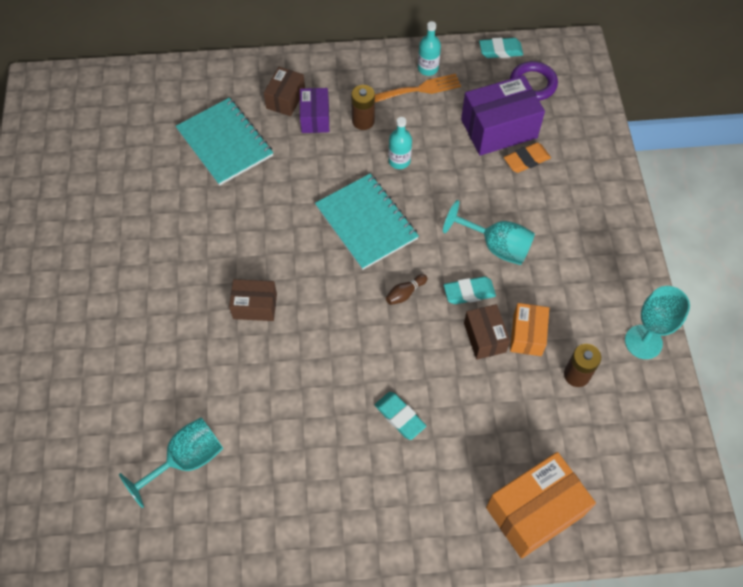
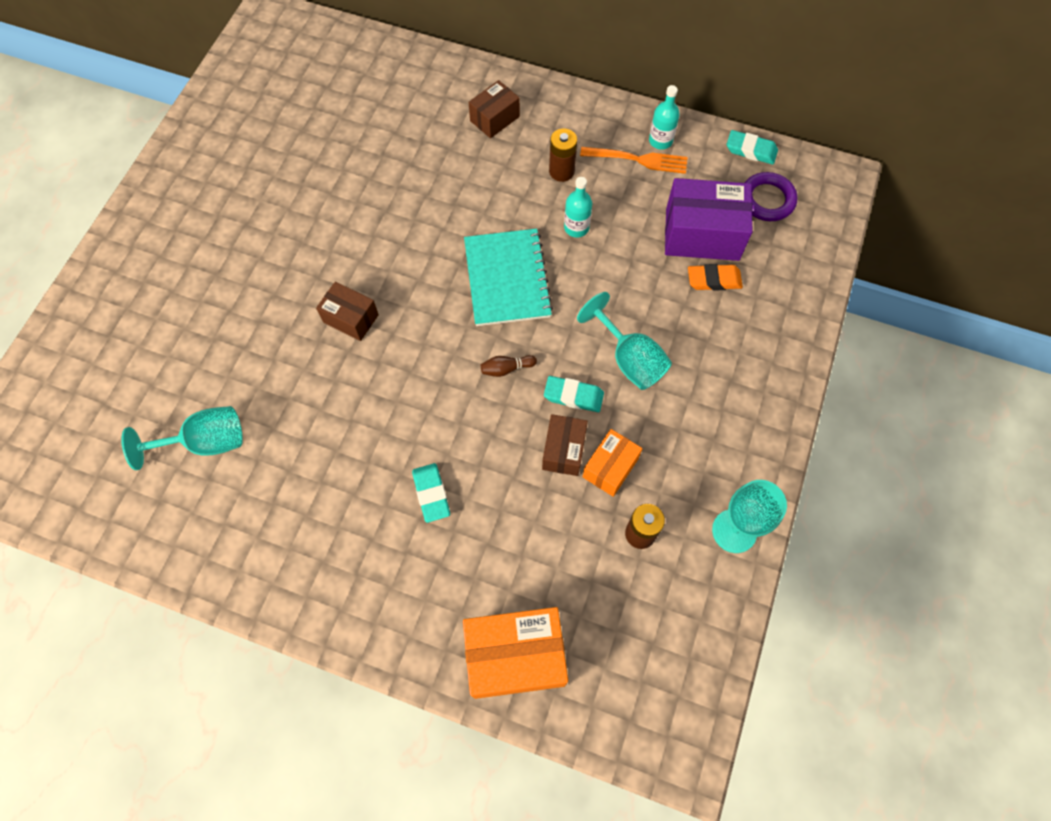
camera: 25 degrees right, 5 degrees up
(225, 143) = (410, 141): turquoise notebook -> none
(315, 118) = (514, 149): purple box -> none

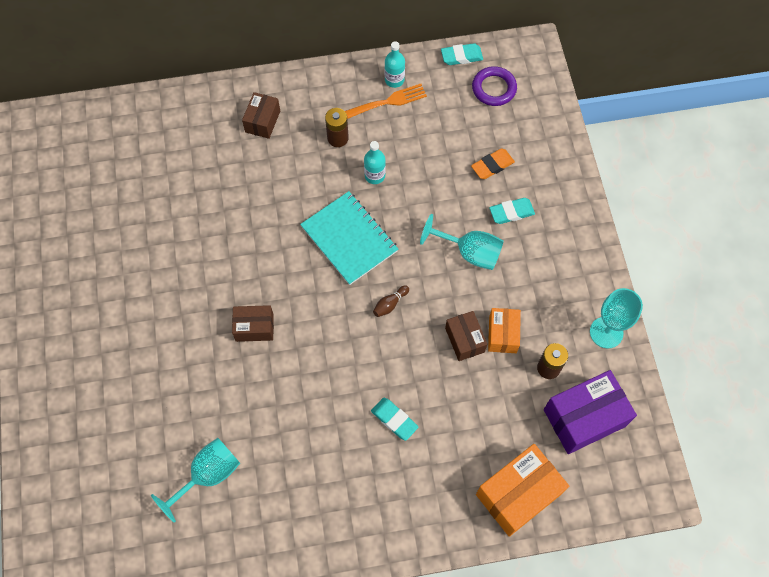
camera: 30 degrees left, 0 degrees up
(573, 396) = (448, 298): turquoise eraser -> turquoise eraser (511, 212)
(702, 234) = (465, 136): purple box -> purple box (584, 418)

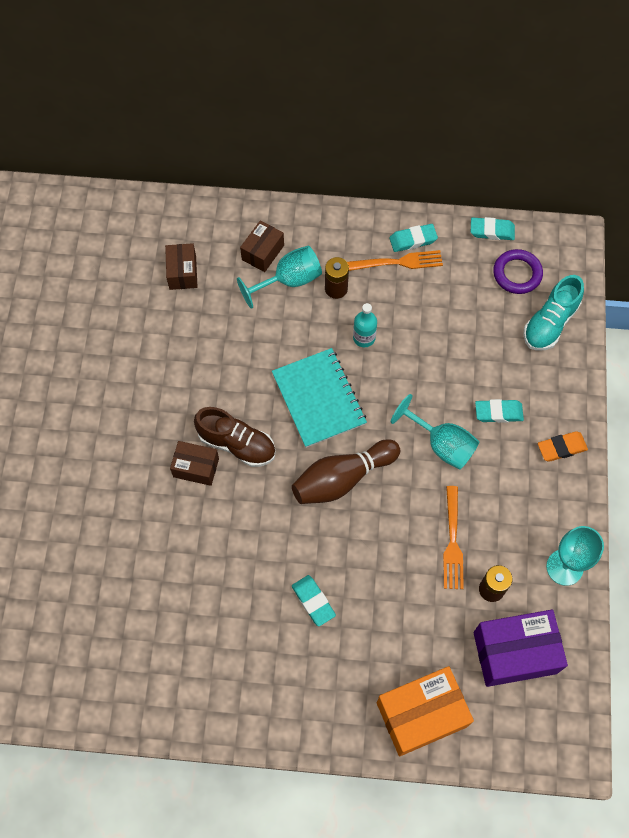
camera: 15 degrees right, 0 degrees up
(208, 475) = (109, 608): turquoise goblet -> turquoise goblet (289, 280)
(286, 297) = (237, 444): none -> brown shoe
(390, 304) = (342, 478): brown bowling pin -> brown bowling pin, size x2.40
(394, 80) = (413, 240): turquoise bottle -> turquoise eraser
(464, 340) = (410, 536): brown box -> brown box (182, 272)
(492, 166) = (492, 357): orange eraser -> orange eraser (561, 448)
(502, 334) = (452, 541): orange box -> orange fork
(534, 124) = (550, 323): none -> turquoise shoe

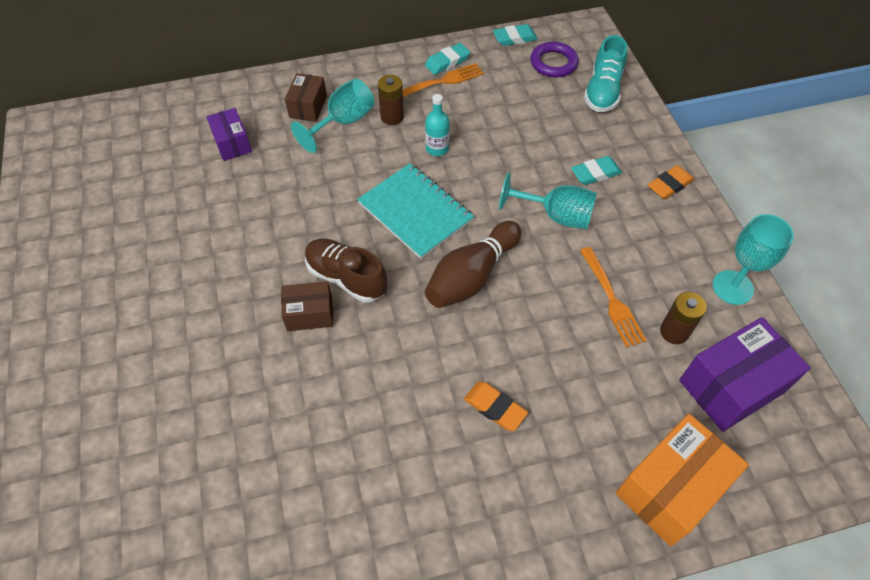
camera: 20 degrees left, 10 degrees down
(182, 272) = (232, 143): brown box -> purple box
(237, 444) = (346, 278): brown shoe -> brown shoe turned 150 degrees counterclockwise
(313, 601) = (495, 408): turquoise eraser -> orange eraser

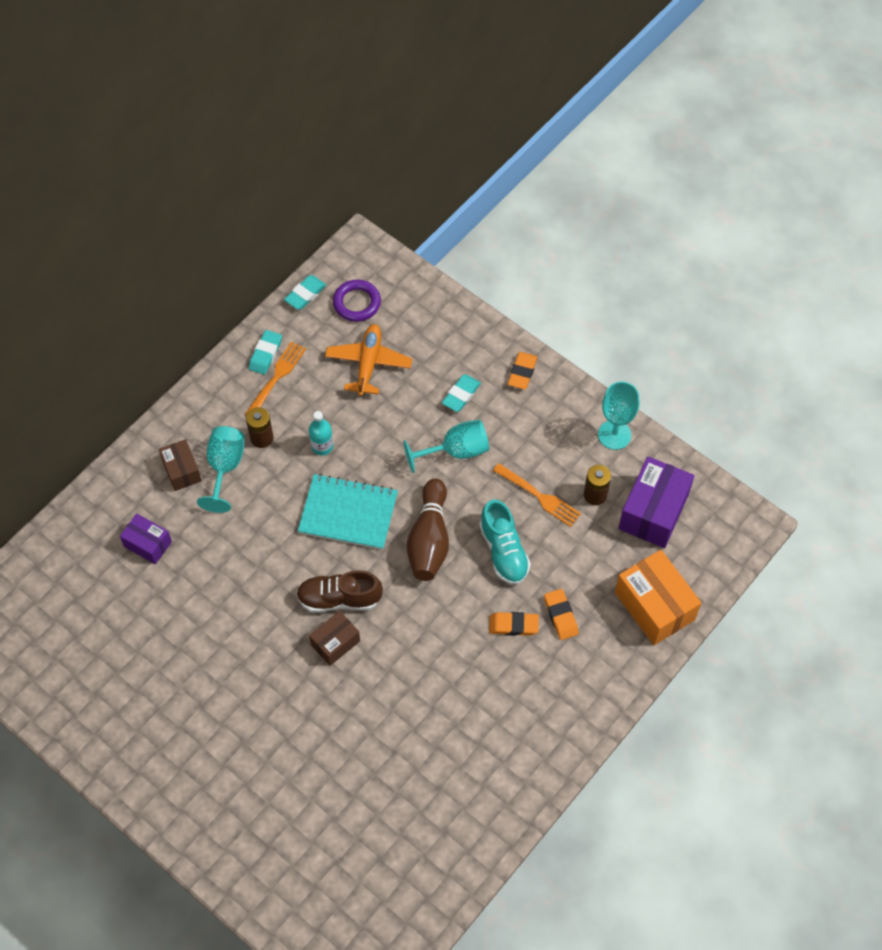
camera: 35 degrees left, 5 degrees up
(528, 109) = (368, 363): none -> orange plane
(553, 430) = (560, 616): none -> orange eraser
(603, 91) = (416, 310): turquoise shoe -> turquoise shoe (504, 551)
(670, 488) = (654, 606): orange box -> orange box turned 45 degrees counterclockwise

